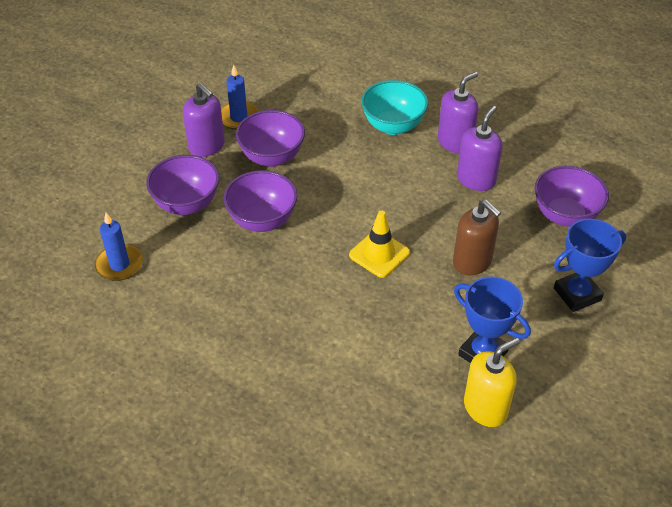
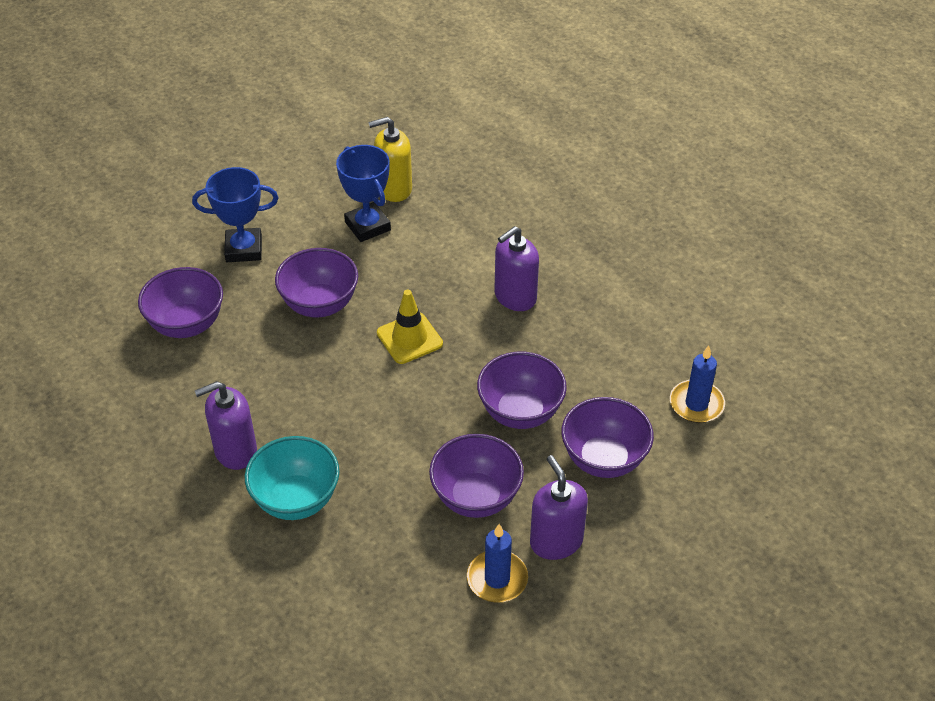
camera: 160 degrees left, 0 degrees up
(472, 262) = (320, 304): brown soap dispenser -> purple bowl
(476, 180) = (248, 393): purple soap dispenser -> purple soap dispenser (515, 297)

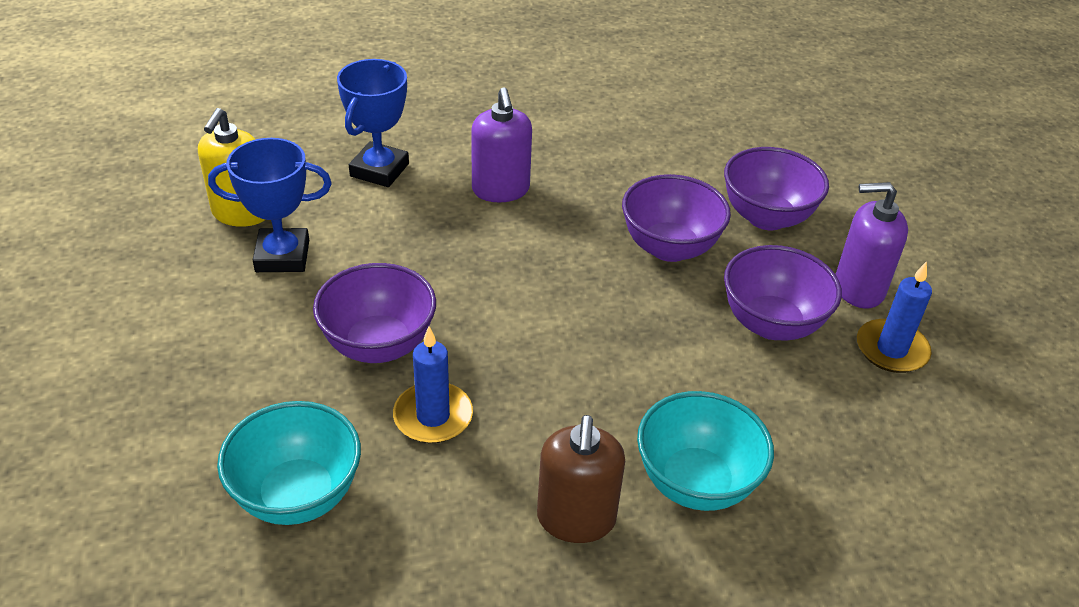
camera: 65 degrees left, 5 degrees down
(187, 324) = (297, 495): purple bowl -> turquoise bowl
(235, 451) = (576, 519): purple soap dispenser -> brown soap dispenser
(244, 249) = (207, 383): blue trophy -> blue trophy (379, 170)
(409, 338) = (499, 289): yellow traffic cone -> none
(696, 404) = (729, 137): blue candle -> blue candle (433, 416)

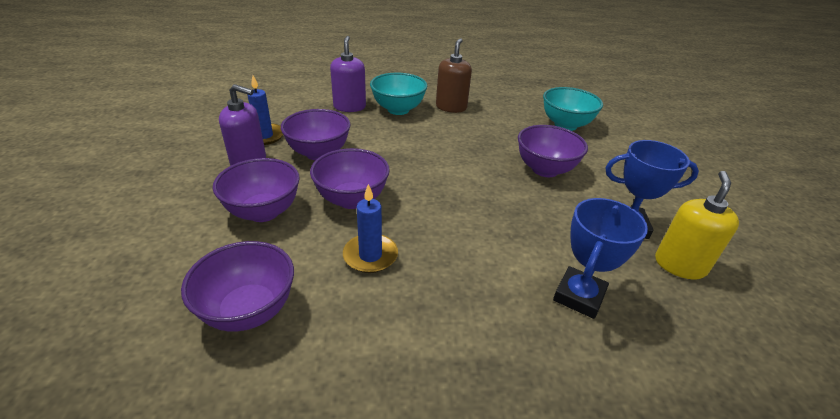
camera: 170 degrees left, 5 degrees down
(433, 416) = (511, 140): blue candle -> blue candle (370, 255)
(500, 190) = (467, 261): purple soap dispenser -> purple soap dispenser (349, 107)
(696, 129) = (249, 310): none -> purple bowl

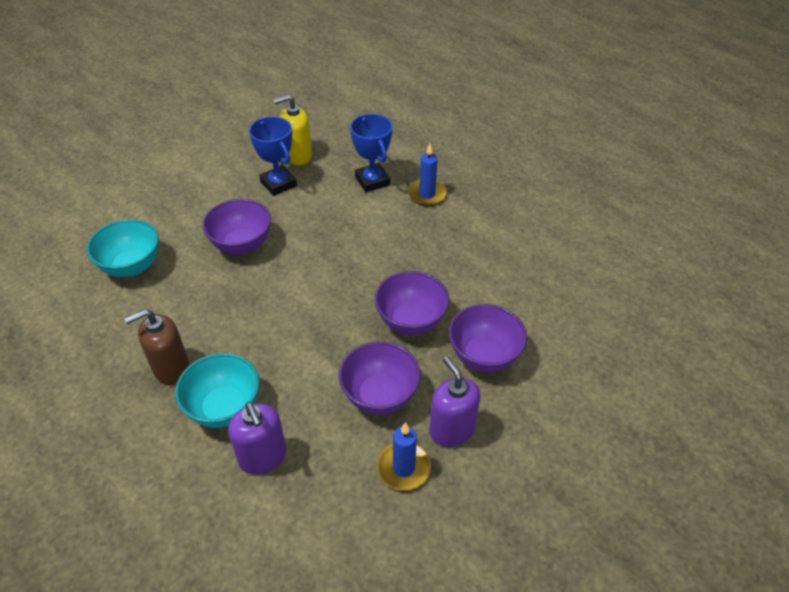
camera: 130 degrees left, 10 degrees up
(249, 310) = (544, 287): purple bowl -> none
(349, 107) = (263, 457): purple soap dispenser -> purple soap dispenser turned 75 degrees counterclockwise
(370, 255) = (447, 271): blue candle -> blue candle (427, 194)
(579, 296) = (372, 181): blue trophy -> blue trophy turned 75 degrees clockwise

